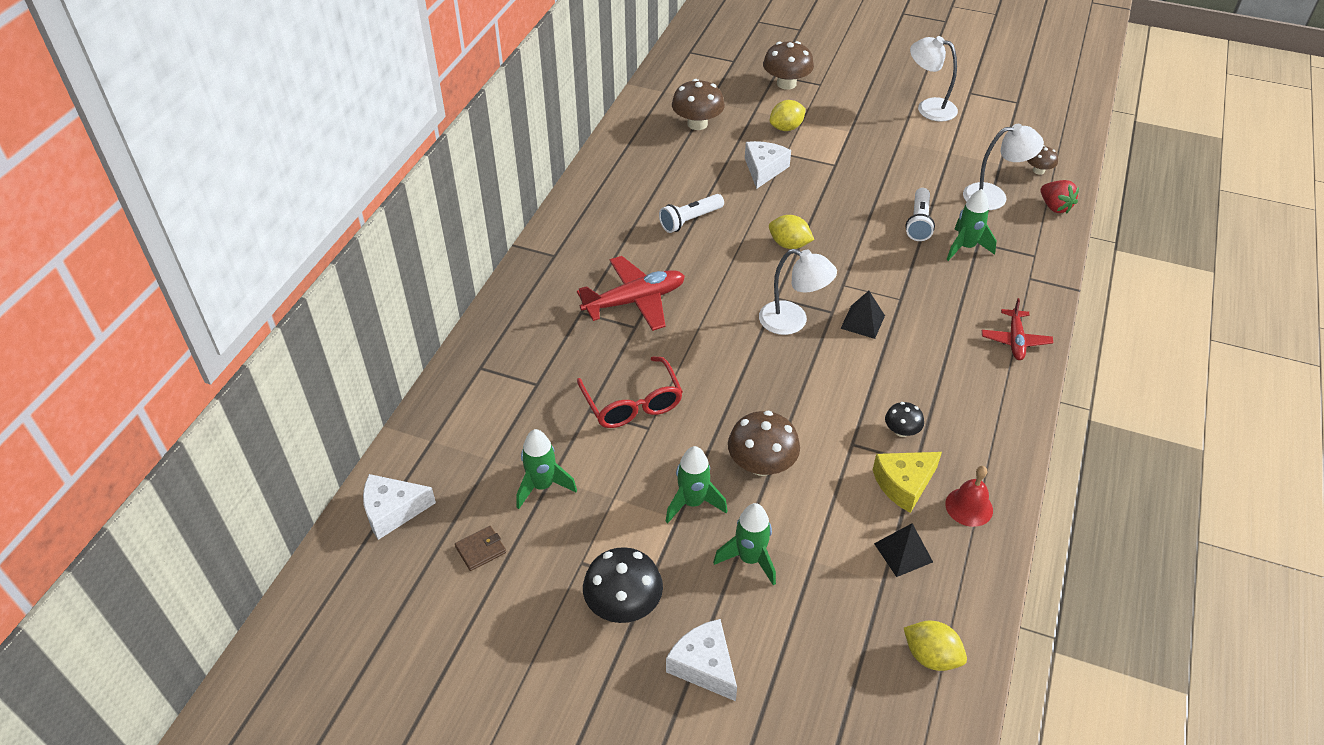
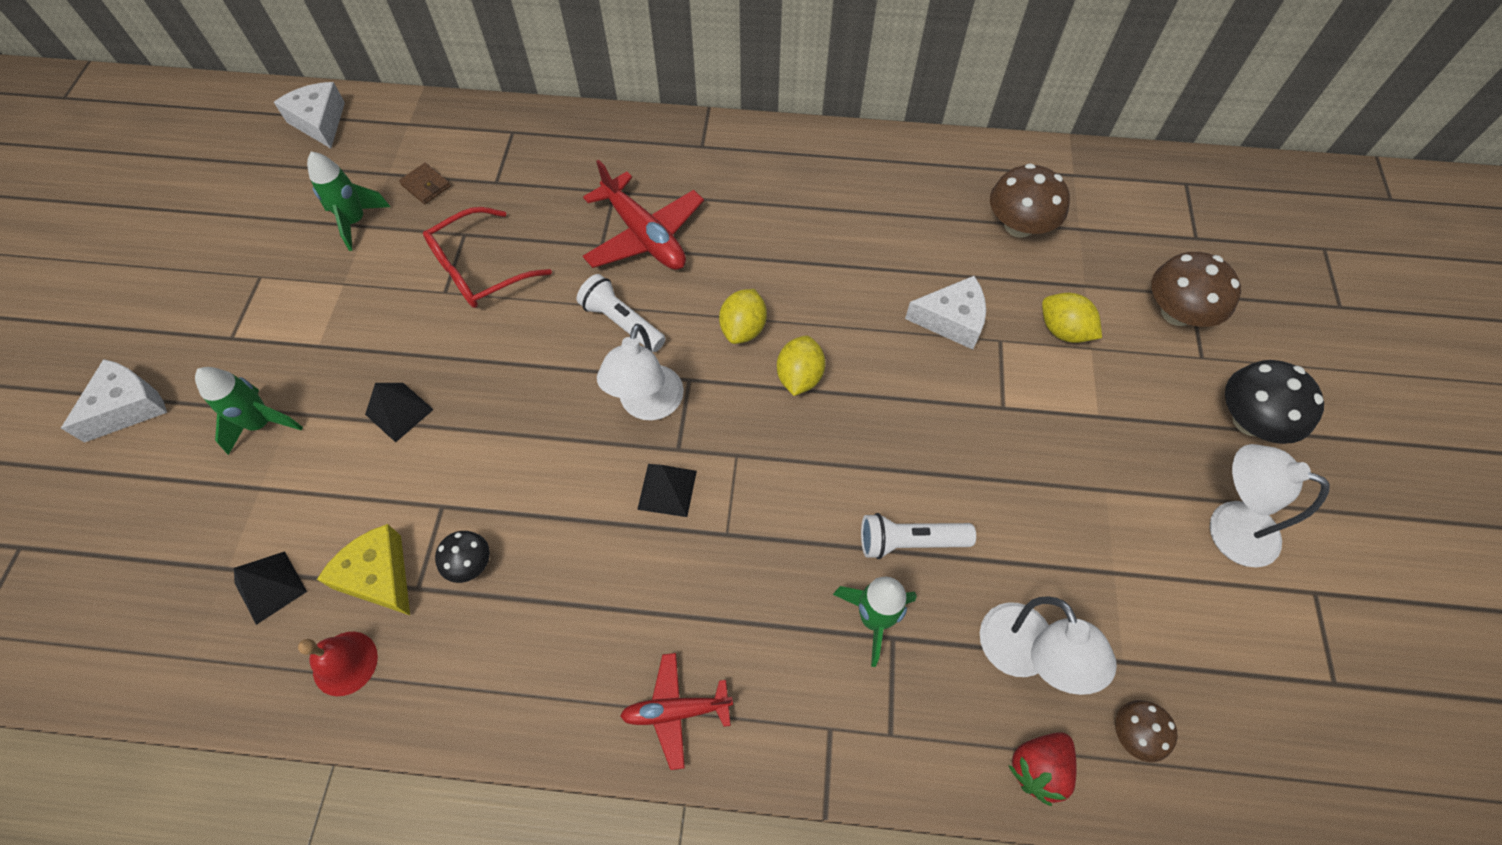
camera: 75 degrees right, 15 degrees up
(481, 550) = (275, 196): brown wallet -> brown wallet (426, 186)
(623, 604) = (207, 322): black mushroom -> black mushroom (1249, 421)
(690, 220) = (810, 259): white flashlight -> white flashlight (622, 322)
(693, 503) = (339, 355): green rocket -> none
(761, 464) = (399, 412): brown mushroom -> black pyramid
(928, 108) = (1228, 526): white lamp -> white lamp turned 75 degrees counterclockwise
(931, 656) = (120, 635): yellow lemon -> yellow lemon (743, 329)

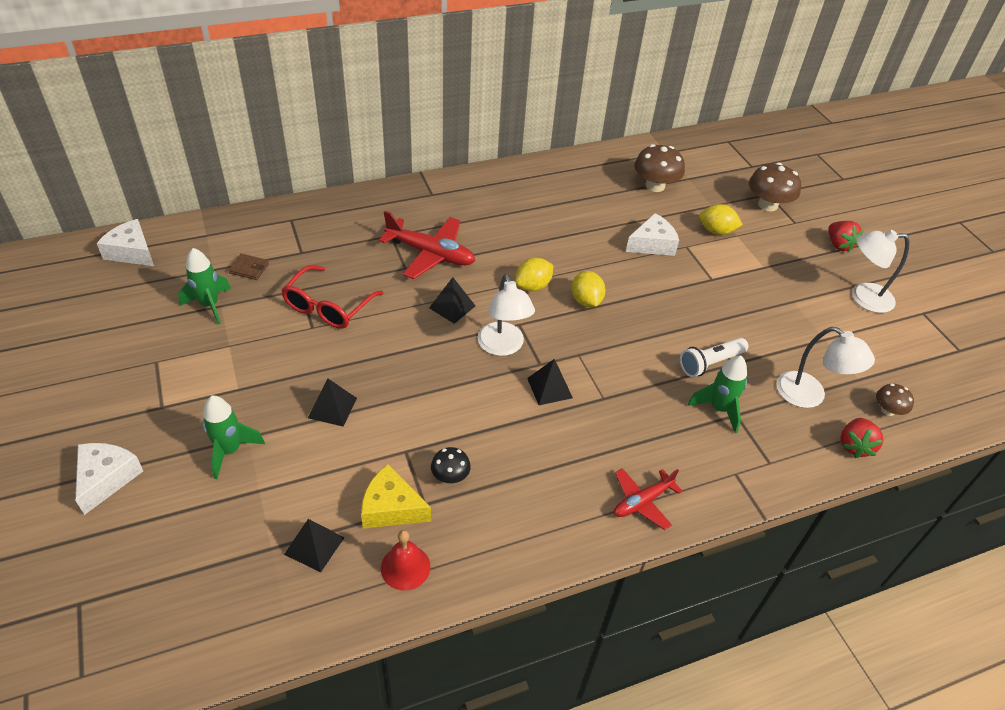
camera: 30 degrees left, 15 degrees down
(622, 322) = (452, 307): white flashlight -> black pyramid
(743, 329) = (533, 286): yellow lemon -> yellow lemon turned 60 degrees clockwise
(1249, 421) = (838, 245): black mushroom -> red strawberry

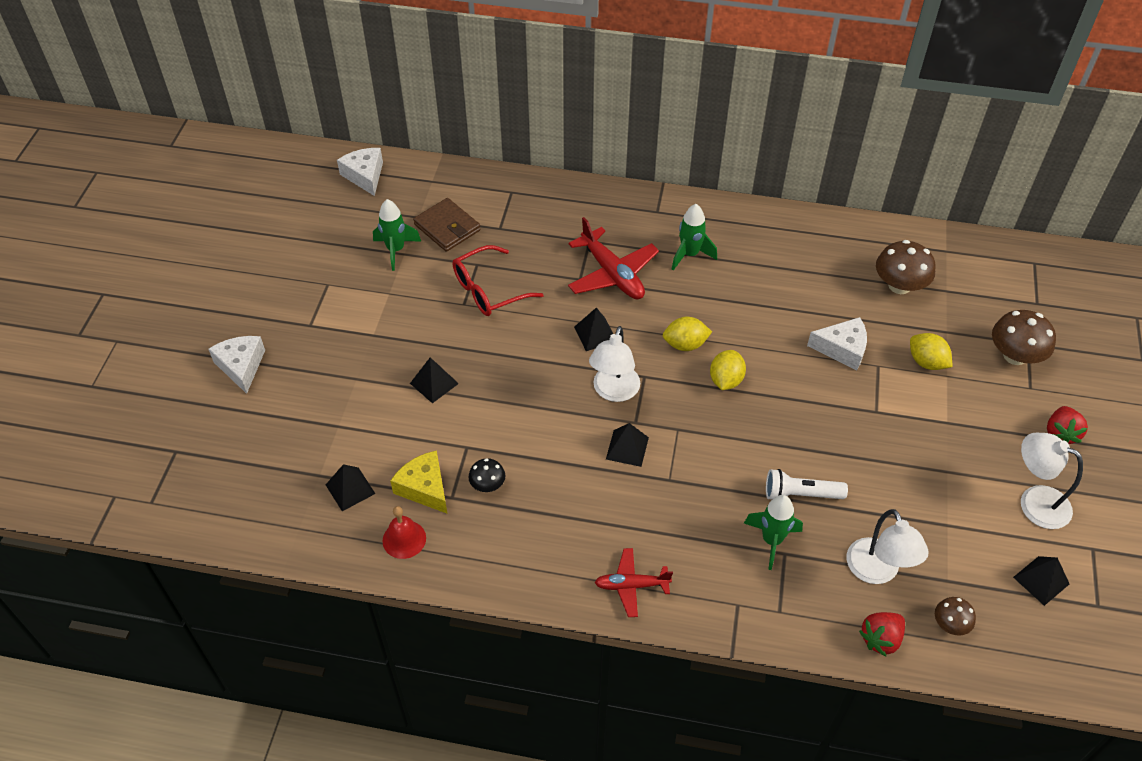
camera: 35 degrees right, 5 degrees up
(106, 478) = (241, 366): white cheese -> white cheese turned 60 degrees counterclockwise
(230, 451) = (337, 384): green rocket -> green rocket (689, 255)
(249, 268) = (447, 227): brown wallet -> brown wallet, size x1.77
(913, 350) = (1041, 580): none -> black pyramid

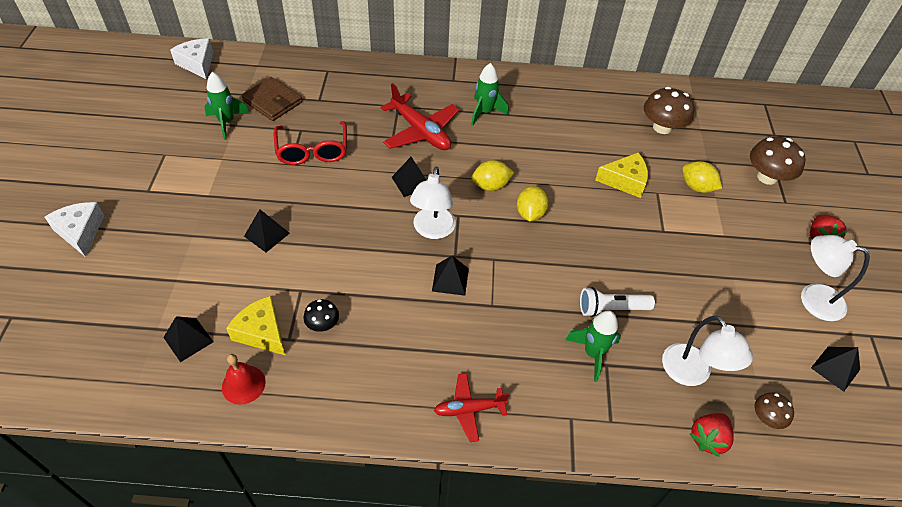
camera: 10 degrees left, 0 degrees up
(488, 290) = (312, 151): red glasses -> red glasses turned 60 degrees counterclockwise
(842, 349) = (625, 181): white cheese -> yellow cheese

